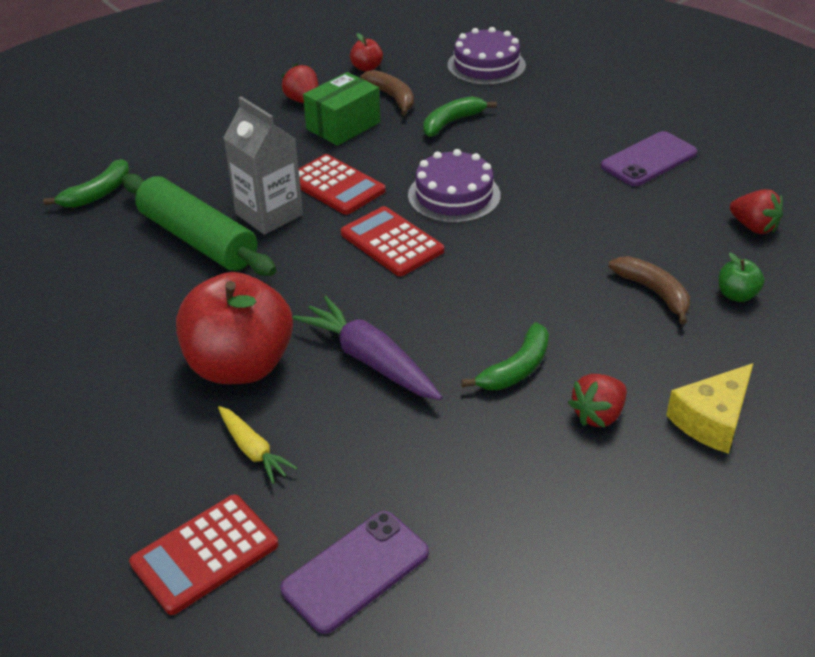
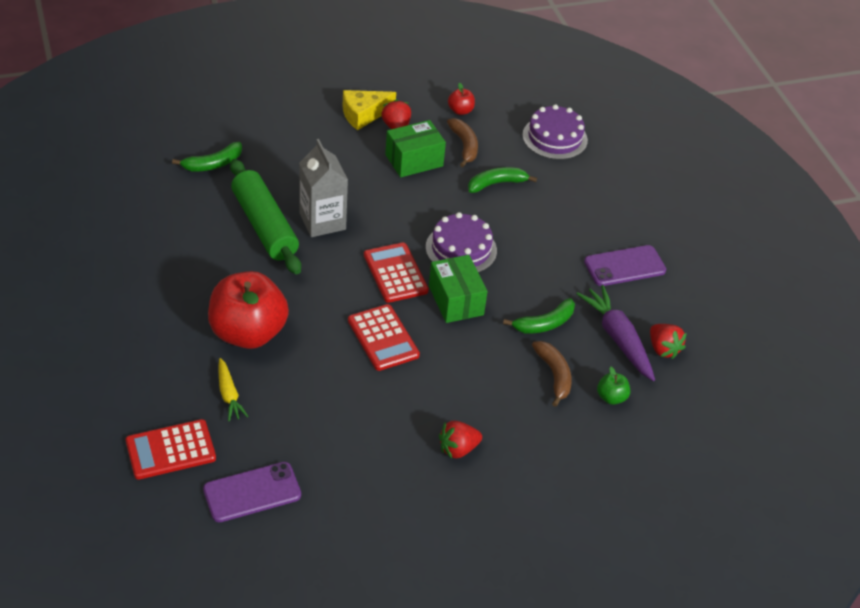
camera: 15 degrees right, 5 degrees up
(336, 186) = (381, 212): red calculator -> red calculator (383, 338)
(370, 360) = (333, 358): purple carrot -> purple carrot (617, 338)
(483, 249) = (456, 300): none -> green box
(516, 368) = (424, 398): green banana -> green banana (544, 324)
(712, 420) = (530, 479): yellow cheese -> yellow cheese (363, 115)

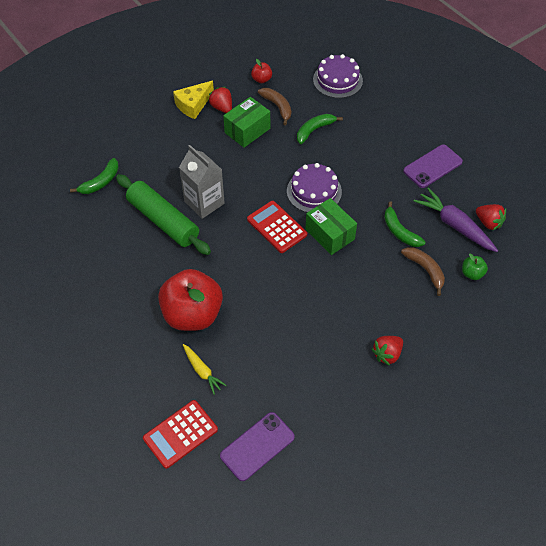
camera: 15 degrees left, 10 degrees up
(383, 338) = (292, 283): red calculator -> none
(544, 324) = (399, 231): green banana -> green banana turned 105 degrees clockwise

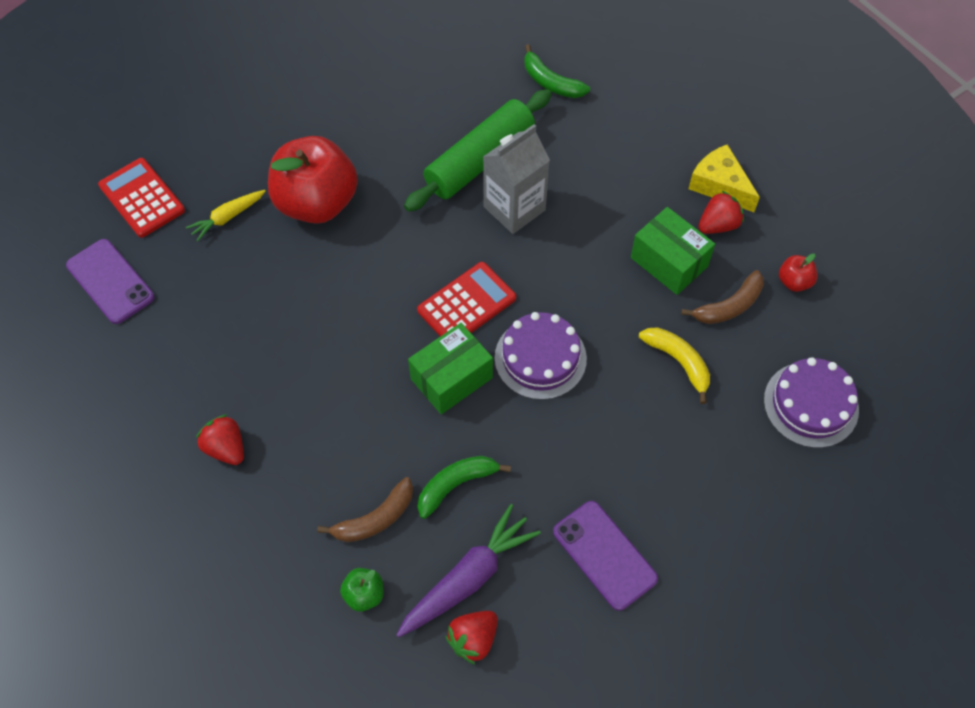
camera: 90 degrees right, 5 degrees up
(314, 130) = (678, 362): green banana -> yellow banana

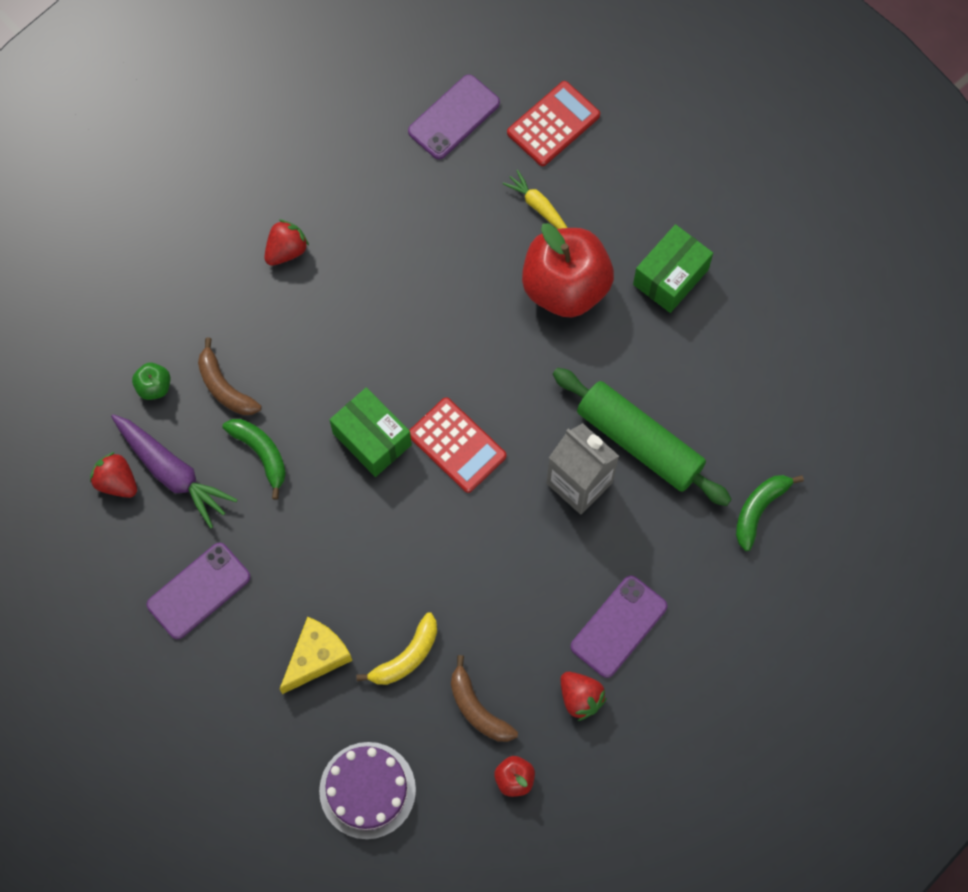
camera: 85 degrees right, 10 degrees up
(540, 358) = (401, 521): purple cake -> none
(652, 191) = (619, 626): none -> purple phone
(669, 262) = (527, 645): green box -> green box (670, 277)
(720, 185) = (634, 700): yellow cheese -> yellow cheese (316, 657)

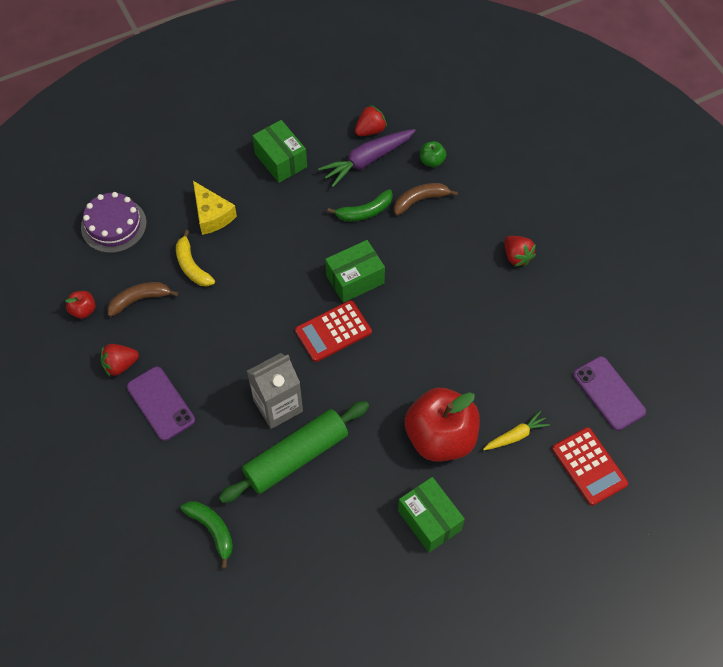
camera: 105 degrees right, 10 degrees down
(199, 591) = (281, 160): purple phone -> green box

